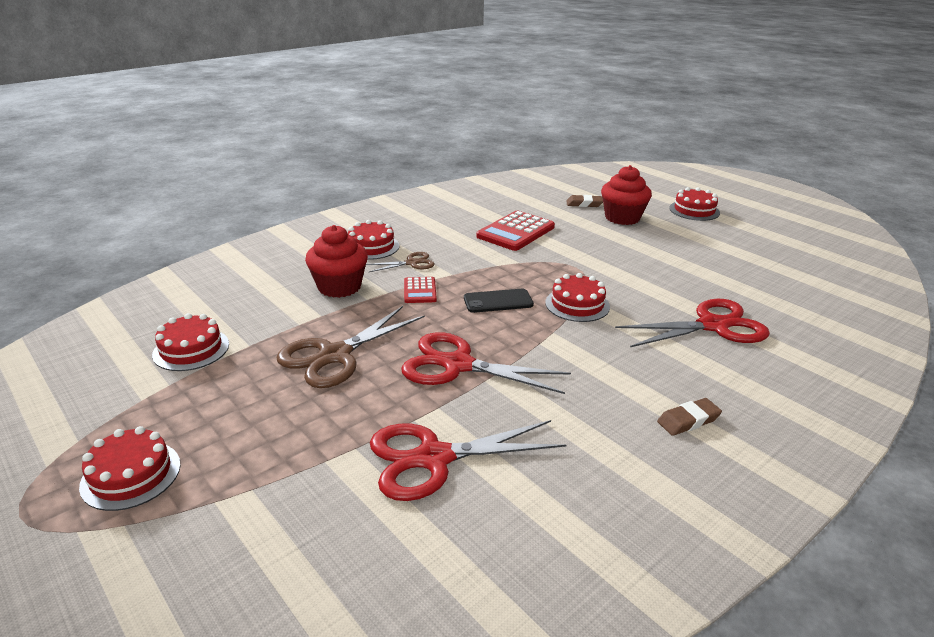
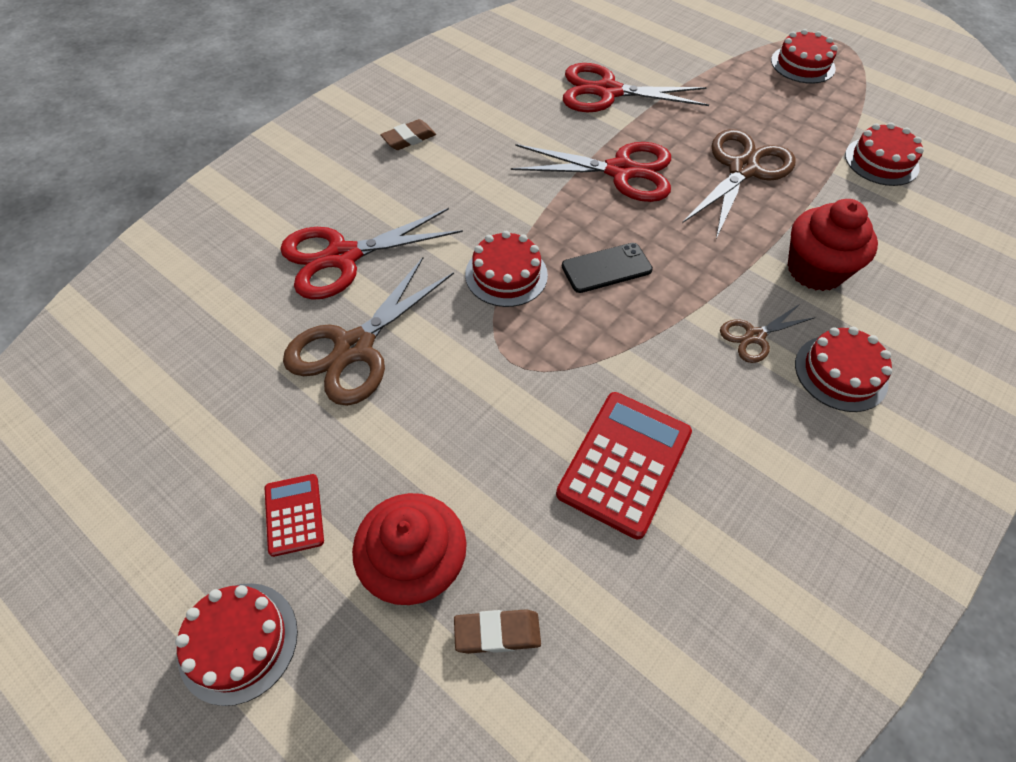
camera: 170 degrees right, 25 degrees up
(420, 291) = (711, 276): red calculator -> red calculator (294, 515)
(434, 458) = (607, 92): red scissors -> red scissors turned 150 degrees counterclockwise
(680, 280) = (355, 348): none -> brown scissors

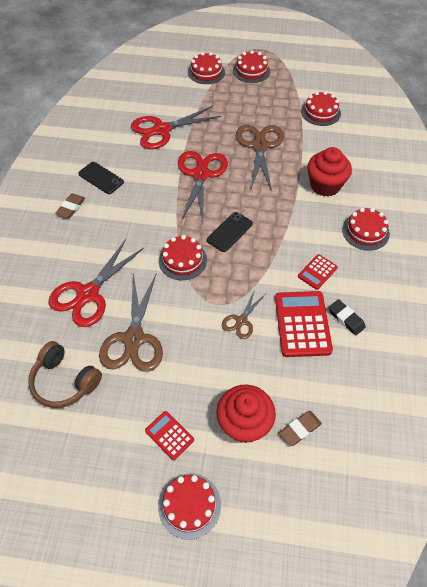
camera: 30 degrees left, 0 degrees up
(221, 355) = (64, 381): none -> brown headphones
(476, 119) = (101, 178): none -> black phone
(621, 171) = (200, 174): red scissors -> red scissors turned 60 degrees counterclockwise
(707, 495) = (346, 319): none -> black eraser
(708, 395) = (317, 272): none -> red calculator
(729, 42) = (206, 72): none -> red cake
(755, 336) = (319, 233): brown scissors -> brown scissors (241, 321)

